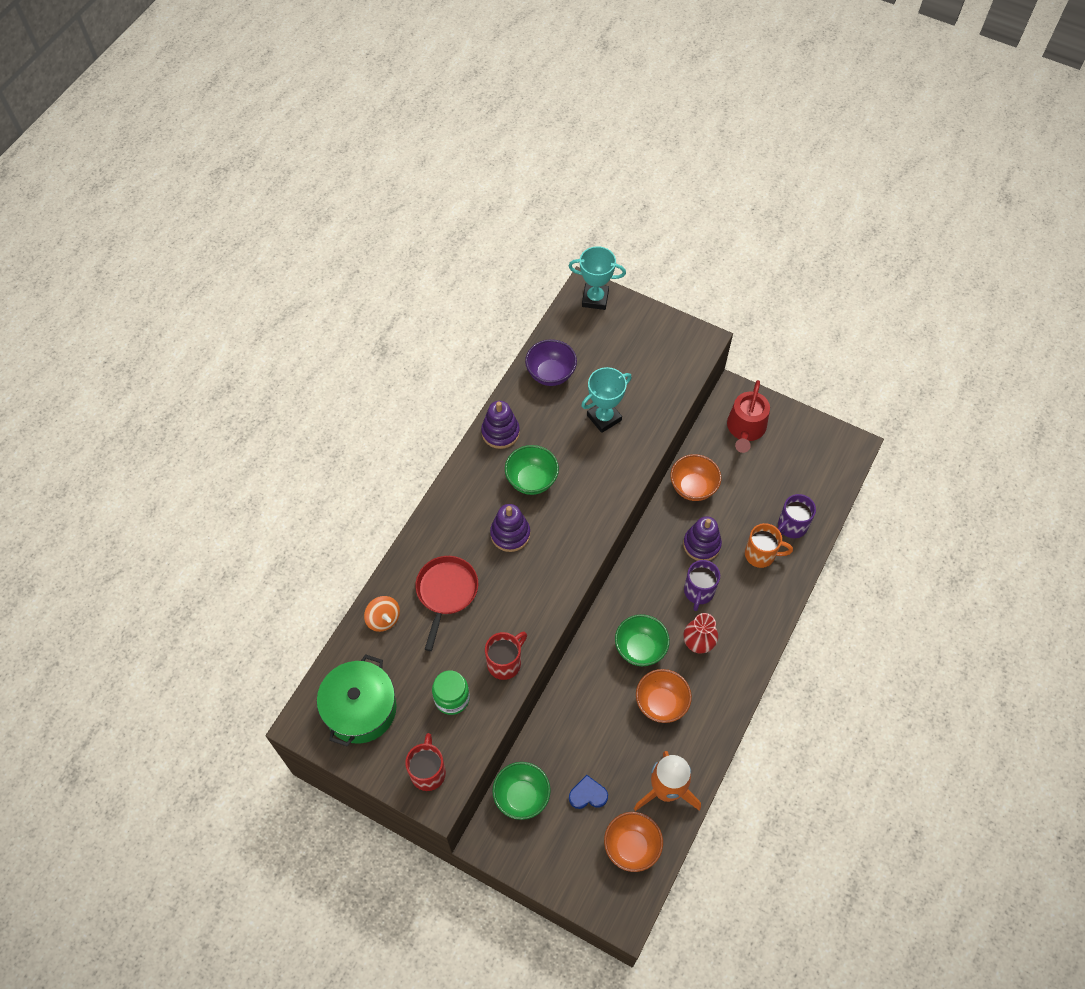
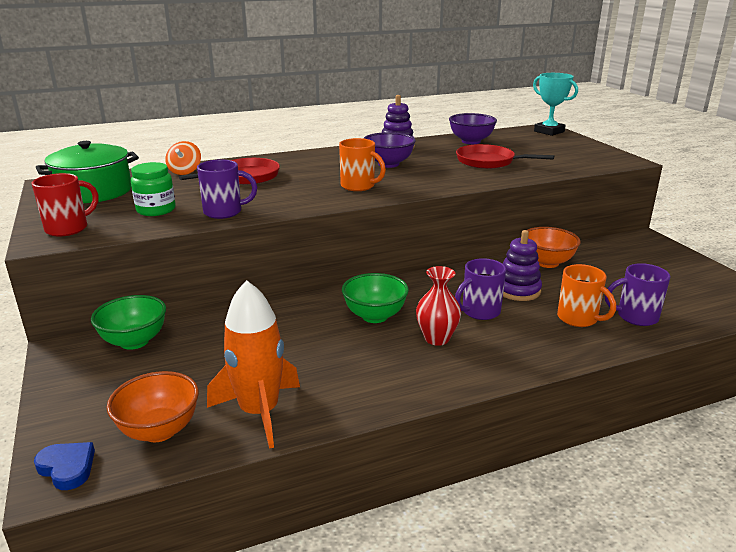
camera: 40 degrees right, 35 degrees down
(505, 662) = (224, 212): red mug -> purple mug
(510, 534) = (334, 174): purple stacking toy -> none
(531, 480) = (388, 164): green bowl -> purple bowl
(552, 544) = (359, 186): none -> orange mug
(588, 795) = (185, 371): blue heart -> blue heart (67, 468)
(604, 418) = (488, 162): turquoise trophy -> red pan
(661, 703) = (345, 354): orange bowl -> none
(745, 429) = (639, 255): red watering can -> none

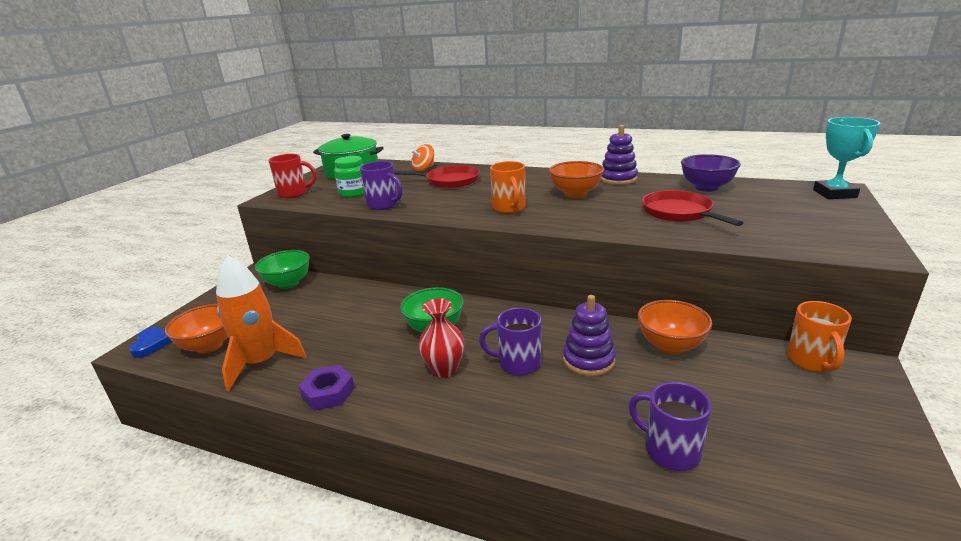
camera: 45 degrees right, 0 degrees up
(376, 398) = (328, 393): none -> purple nut
(388, 164) = (575, 194): purple bowl -> orange bowl
(578, 319) = (599, 418): orange mug -> orange mug (812, 361)

